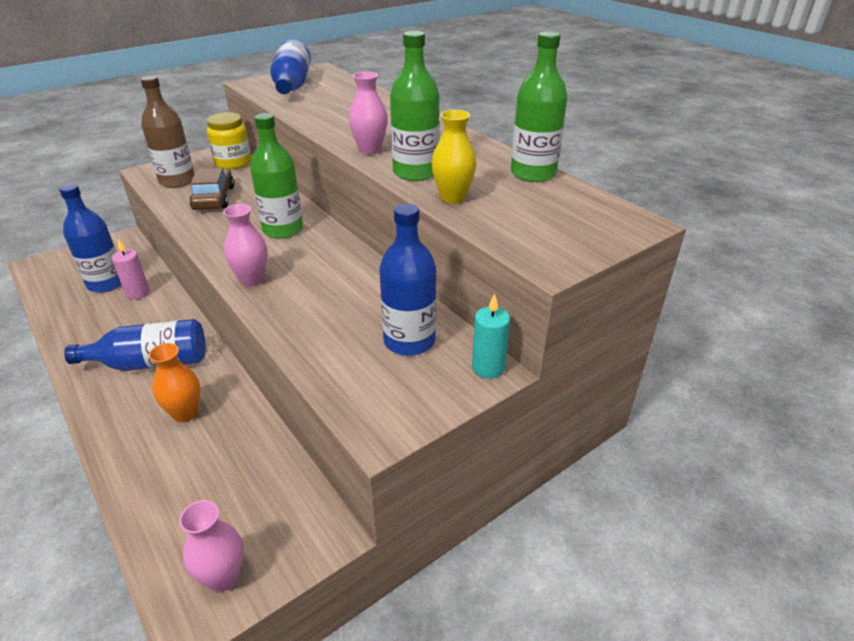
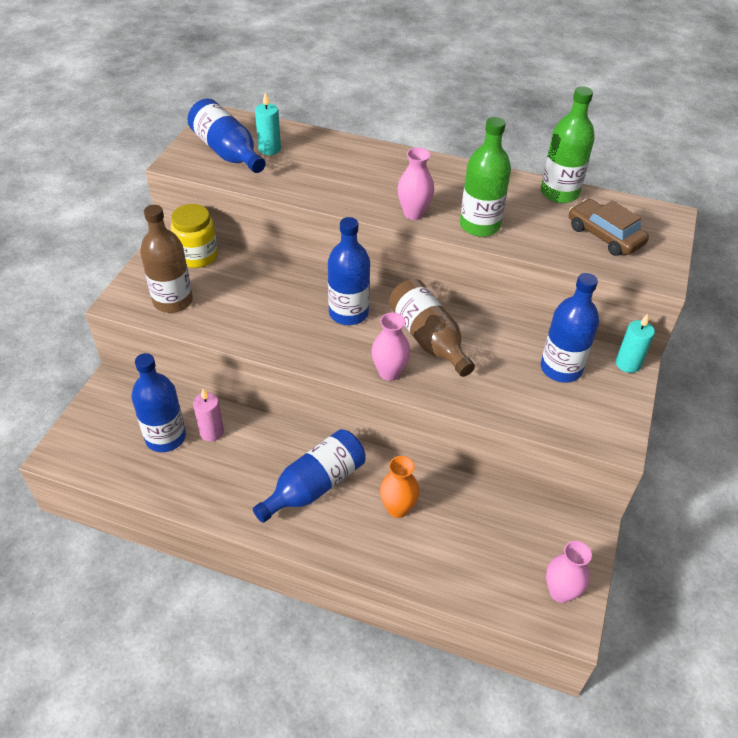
camera: 35 degrees left, 10 degrees up
(214, 198) = (239, 305): brown car -> brown car (604, 235)
(283, 229) = (348, 313): green bottle -> blue bottle
(319, 270) = (428, 339): none -> brown bottle
(324, 91) = (269, 149): none -> turquoise candle
(452, 198) = (536, 241): yellow vase -> none

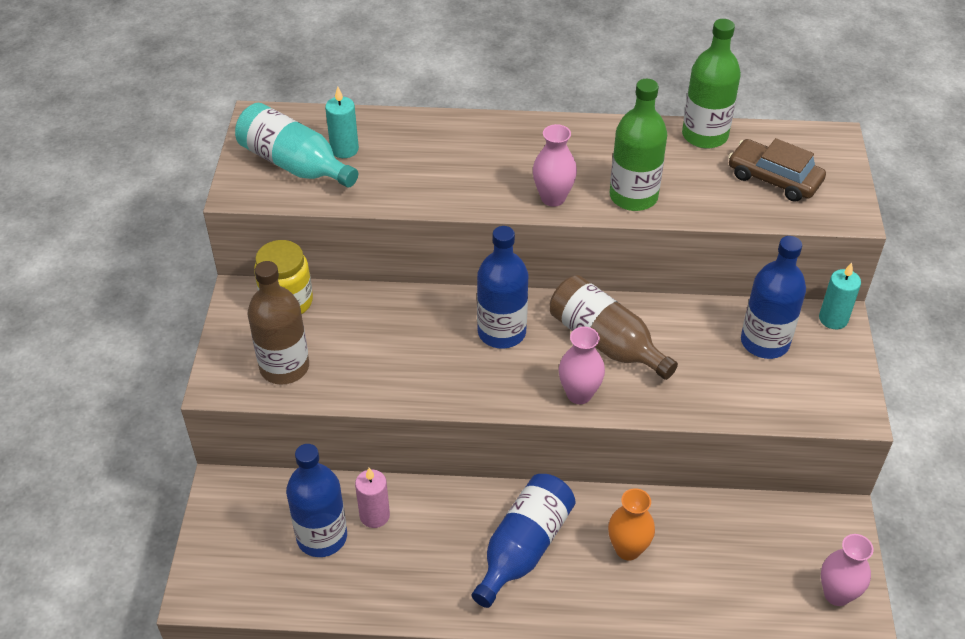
camera: 15 degrees left, 0 degrees up
(227, 152) = (294, 164): blue bottle -> turquoise bottle

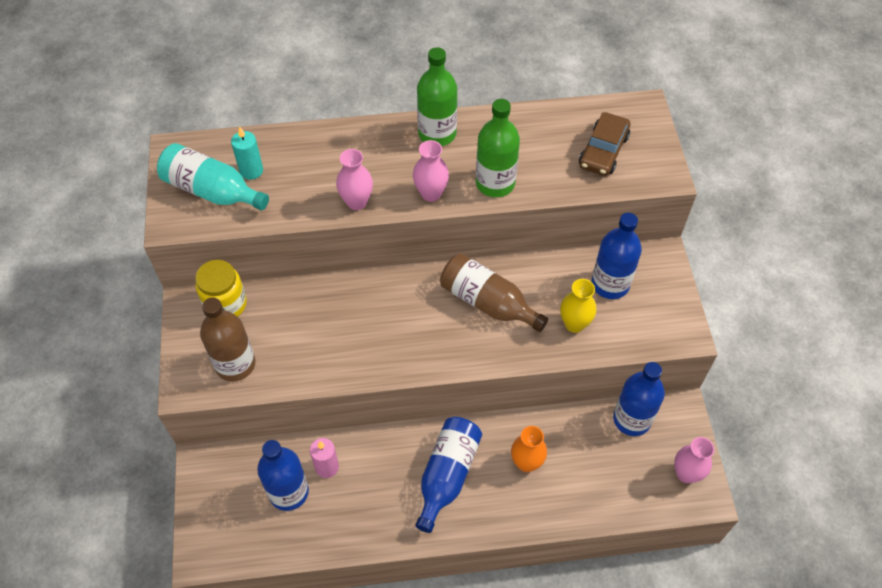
camera: 10 degrees left, 10 degrees up
(501, 332) = (404, 306): blue bottle -> blue bottle (632, 419)
(579, 394) = (474, 352): pink vase -> pink vase (356, 202)
(704, 135) = (543, 118): green bottle -> green bottle (437, 134)
(711, 380) = (574, 324): none -> yellow vase
(774, 178) = (603, 151): brown car -> brown car turned 90 degrees counterclockwise
(833, 319) = (659, 256): turquoise candle -> none

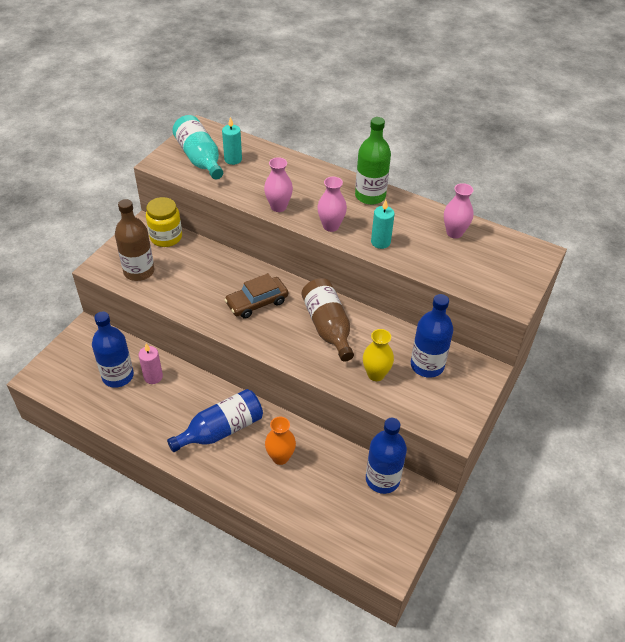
camera: 35 degrees right, 10 degrees down
(495, 183) = (380, 242): green bottle -> turquoise candle
(603, 151) = (480, 263): brown car -> brown car (257, 302)
(686, 474) = (390, 541): pink vase -> pink vase (454, 233)

